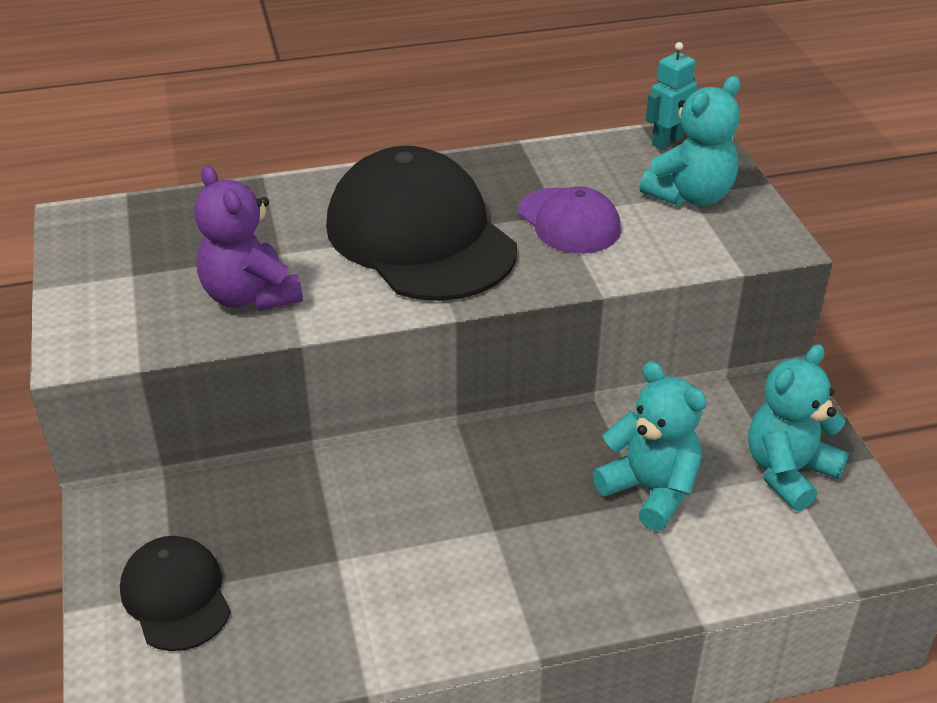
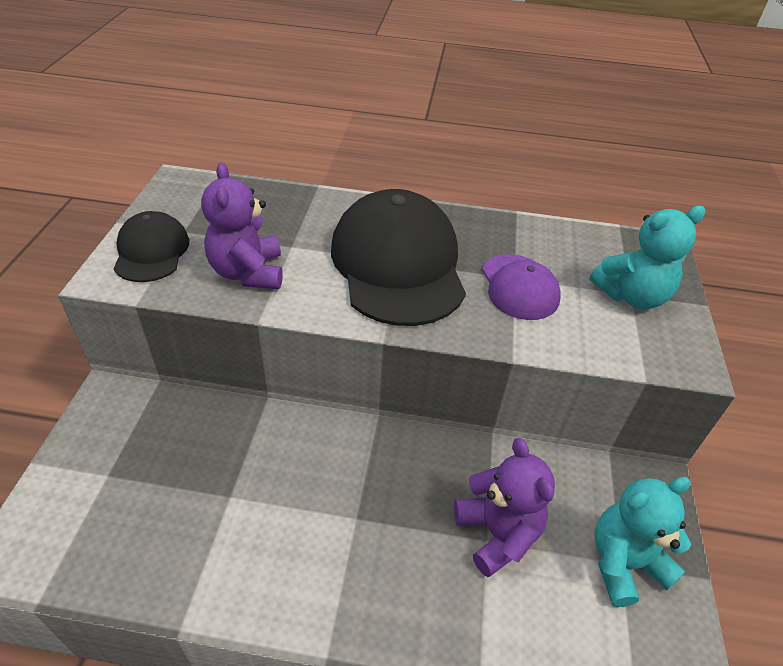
camera: 20 degrees right, 5 degrees up
(176, 596) = (105, 480): black cap -> black cap (151, 251)
(650, 491) = (497, 533): turquoise teddy bear -> purple teddy bear
(667, 141) = (634, 244): turquoise robot -> none

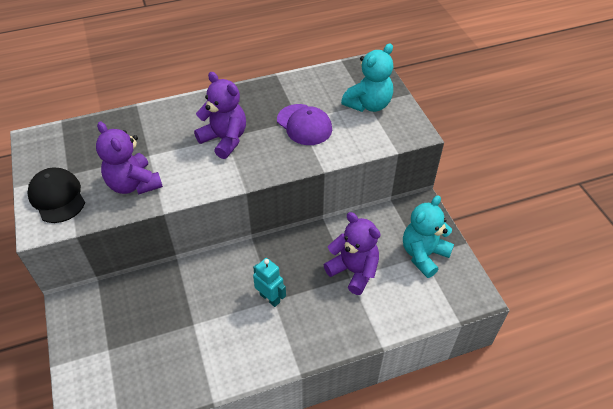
camera: 25 degrees left, 5 degrees up
(352, 512) = (270, 298): none -> turquoise robot
(398, 264) = (224, 140): black cap -> purple teddy bear

